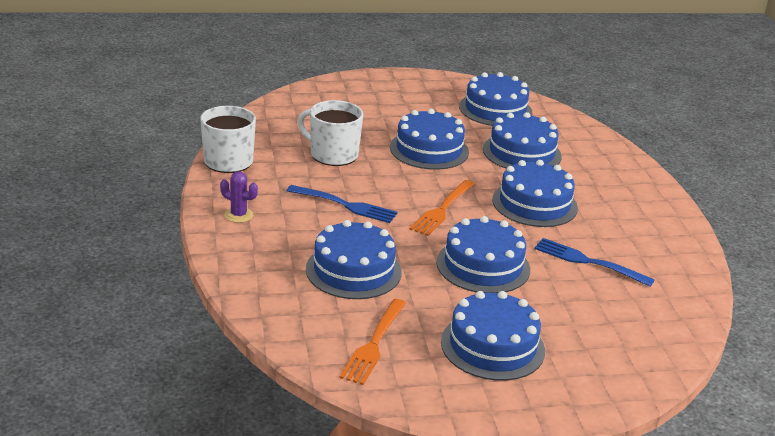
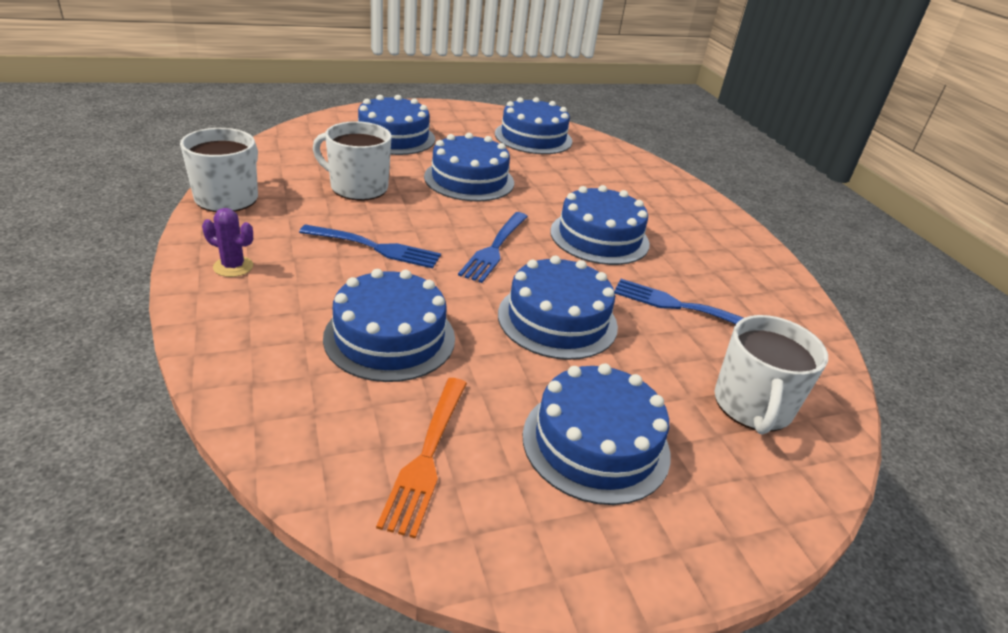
camera: 10 degrees left, 5 degrees up
(442, 209) = (494, 248): orange fork -> blue fork
(522, 153) = (571, 181): blue cake -> blue cake (393, 137)
(620, 333) = (752, 406): none -> white mug

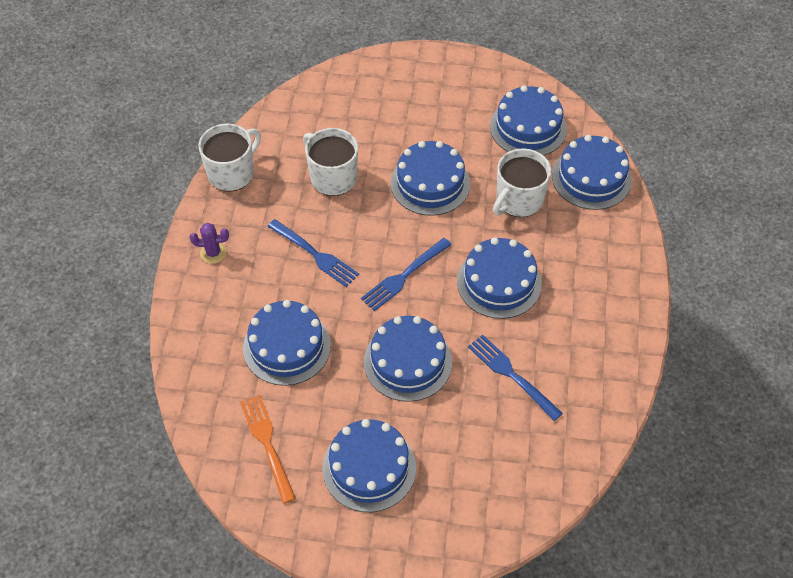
camera: 30 degrees right, 20 degrees up
(233, 266) = (213, 253): purple cactus -> purple cactus turned 45 degrees counterclockwise
(393, 137) = (394, 107): blue cake -> blue cake (591, 178)
(427, 456) = (267, 444): orange fork -> orange fork turned 120 degrees clockwise
(752, 406) = (494, 475): white mug -> white mug (518, 200)

